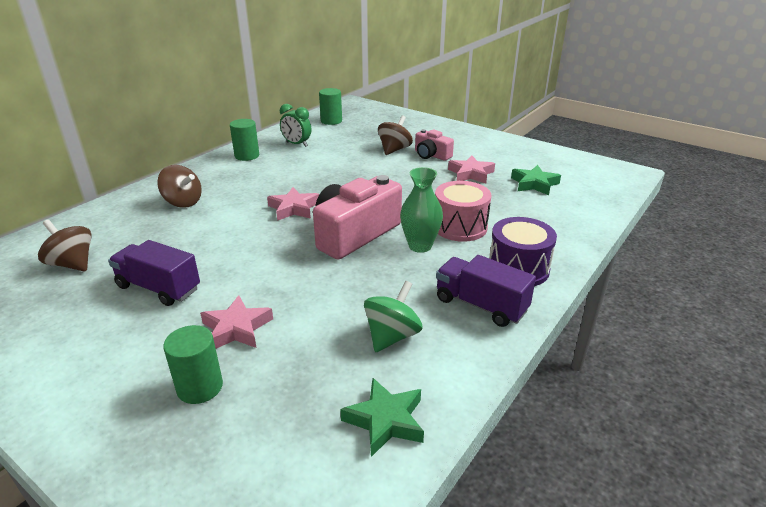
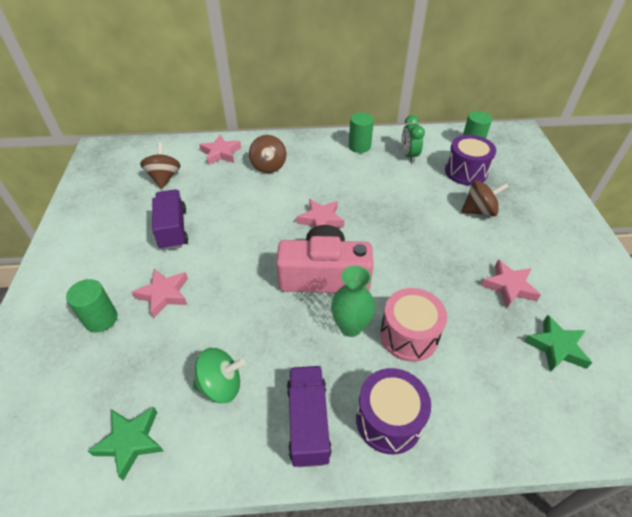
camera: 50 degrees right, 15 degrees up
(111, 217) = (221, 153): none -> pink star
(352, 135) = (466, 172): none -> purple drum
(431, 155) = (504, 239): pink camera -> none

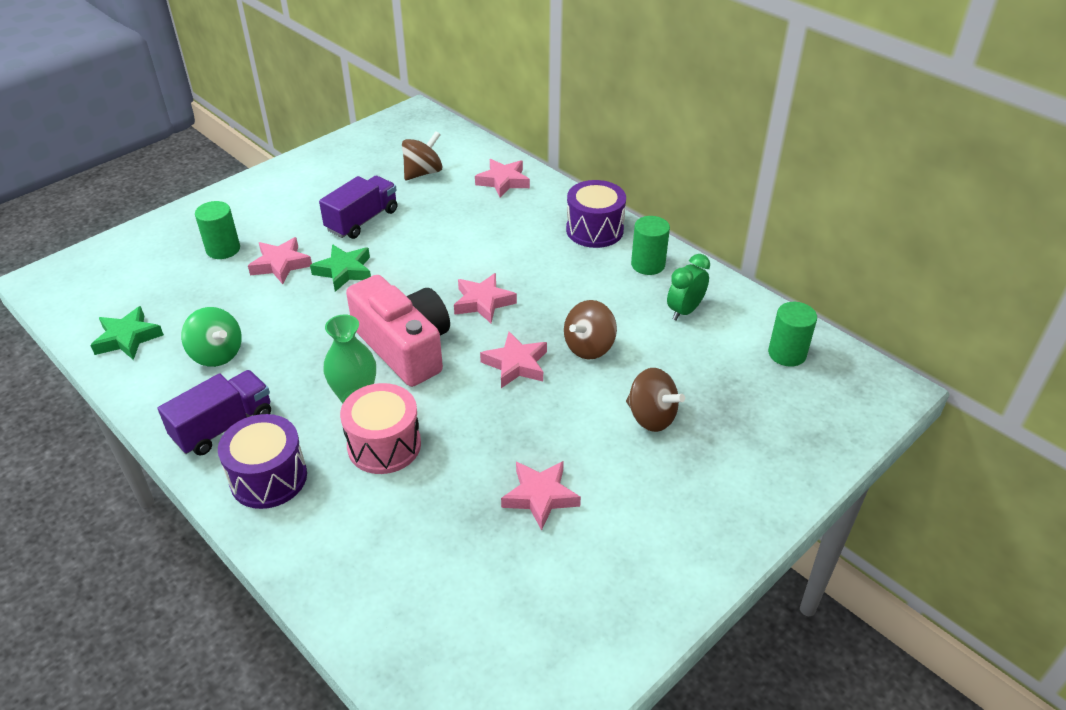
camera: 50 degrees right, 5 degrees down
(268, 166) = (523, 222): brown spinning top -> brown spinning top (589, 347)
(390, 236) = (516, 364): none -> pink star
(466, 172) = (717, 373): purple drum -> purple drum (594, 230)
(556, 347) = (482, 574): green star -> green star (344, 271)

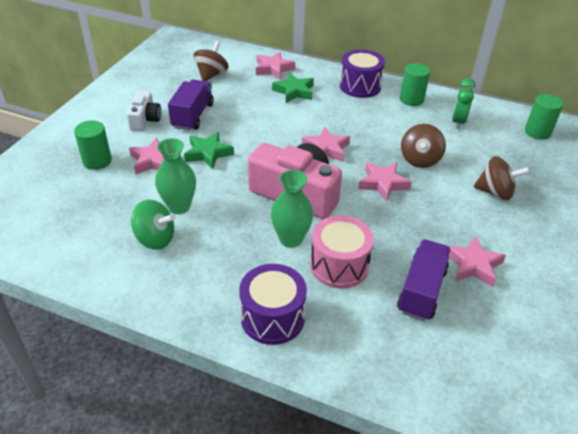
camera: 25 degrees left, 0 degrees up
(127, 338) = (67, 248): green star -> green star (294, 91)
(223, 426) = (205, 291): purple truck -> purple truck (421, 290)
(267, 325) = (179, 206): none -> green vase
(307, 212) = (145, 120): none -> white camera

